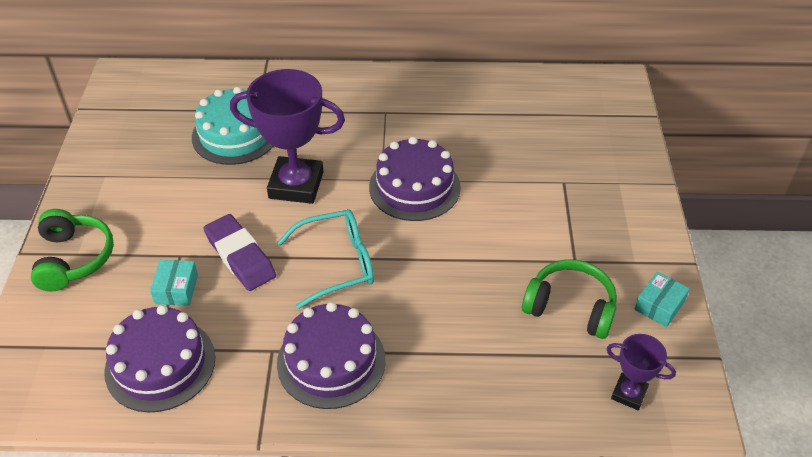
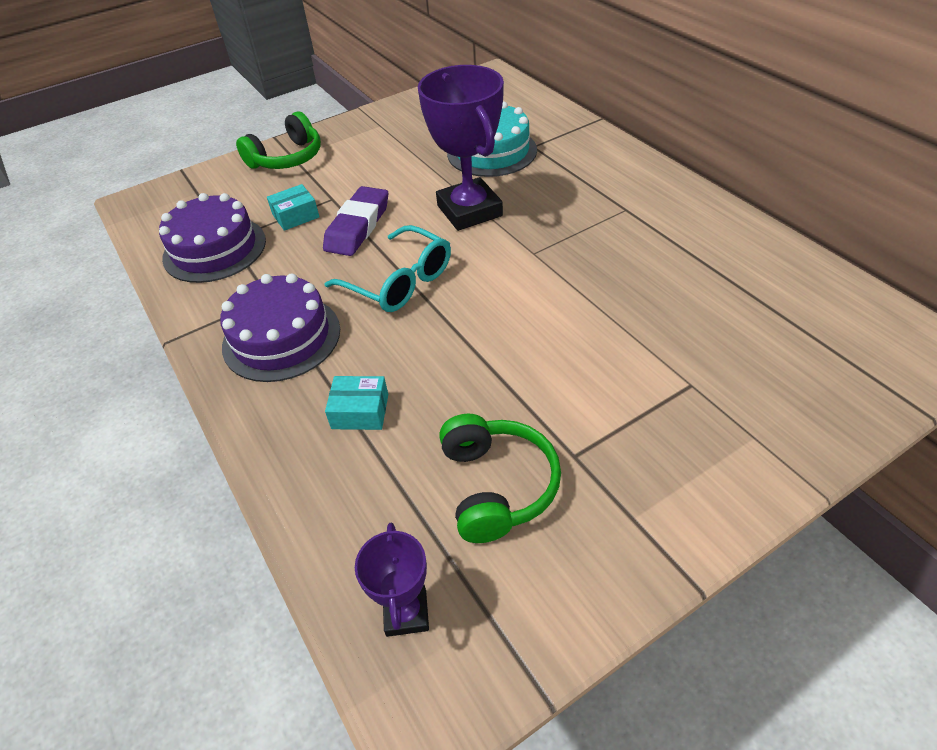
camera: 60 degrees right, 0 degrees up
(414, 187) = (548, 278): purple cake -> none
(659, 305) = (582, 581): turquoise box -> turquoise box (360, 411)

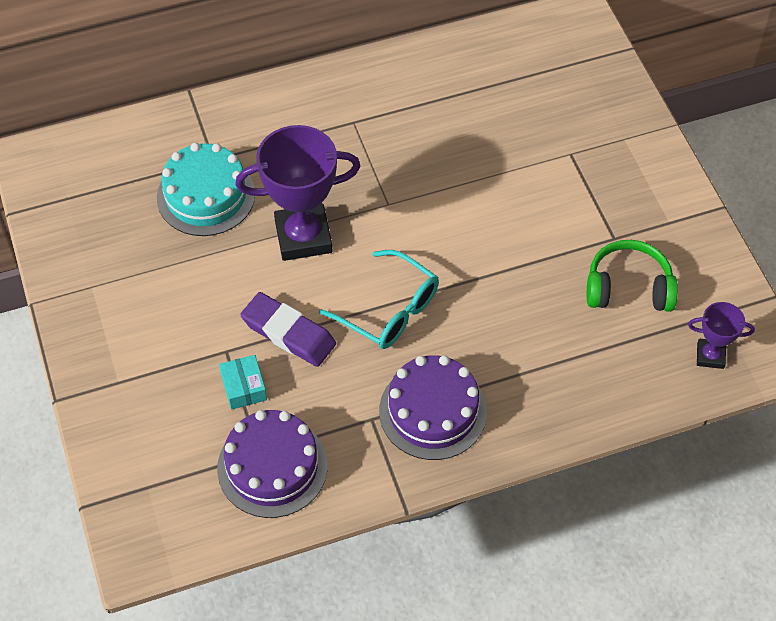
camera: 80 degrees left, 10 degrees up
(287, 158) = (118, 388): green headphones -> none
(360, 411) = (537, 361): turquoise box -> none
(400, 282) = (390, 310): turquoise glasses -> turquoise glasses turned 75 degrees clockwise

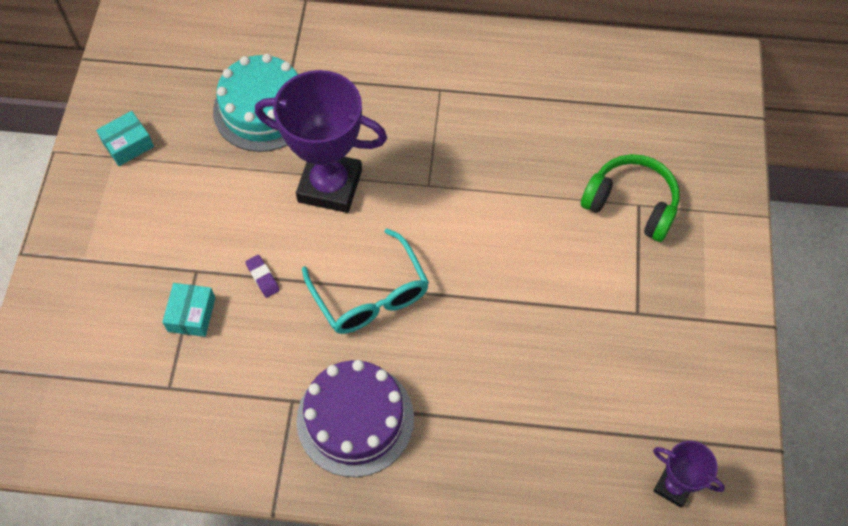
camera: 25 degrees right, 5 degrees up
(98, 271) = (128, 144): none -> turquoise box
(272, 467) = (172, 407): purple cake -> none
(288, 333) = (262, 277): purple eraser -> purple eraser, size x0.44
(628, 288) = (624, 373): green headphones -> green headphones (631, 204)

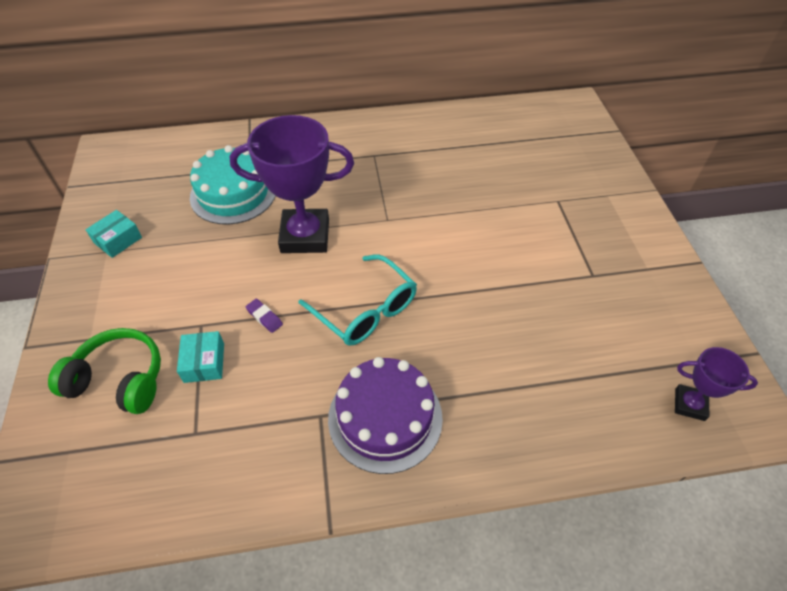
camera: 15 degrees left, 10 degrees down
(631, 204) = (552, 201): green headphones -> green headphones (119, 379)

